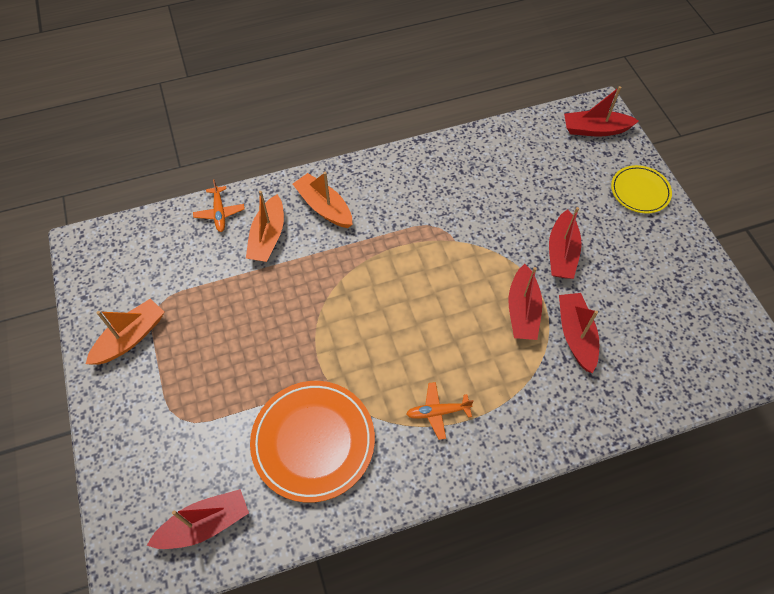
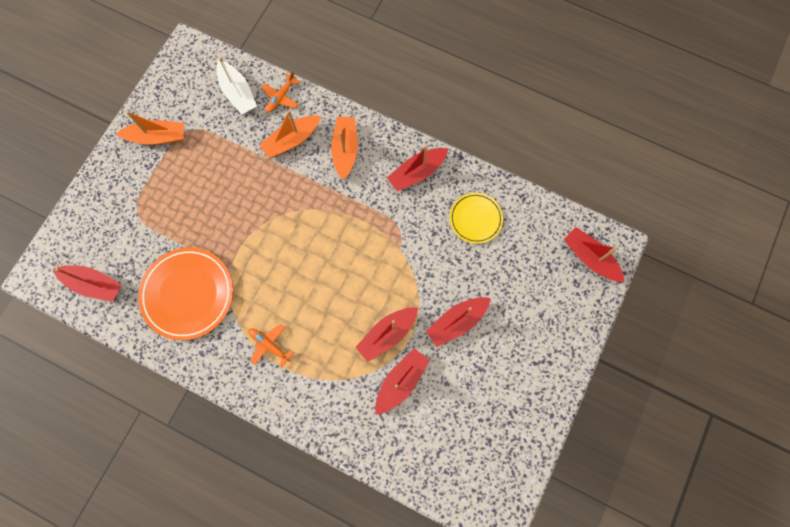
camera: 45 degrees right, 15 degrees up
(174, 240) = (238, 93): none -> white boat
(402, 176) = (417, 172): none -> red boat
(640, 191) = (563, 331): yellow plate -> yellow plate (475, 219)

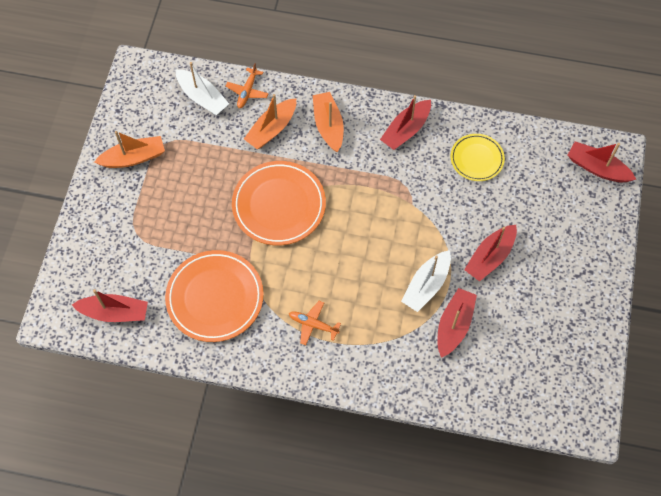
camera: 15 degrees left, 10 degrees down
(275, 218) = (279, 205): none -> orange plate
(387, 334) = (426, 285): red boat -> white boat

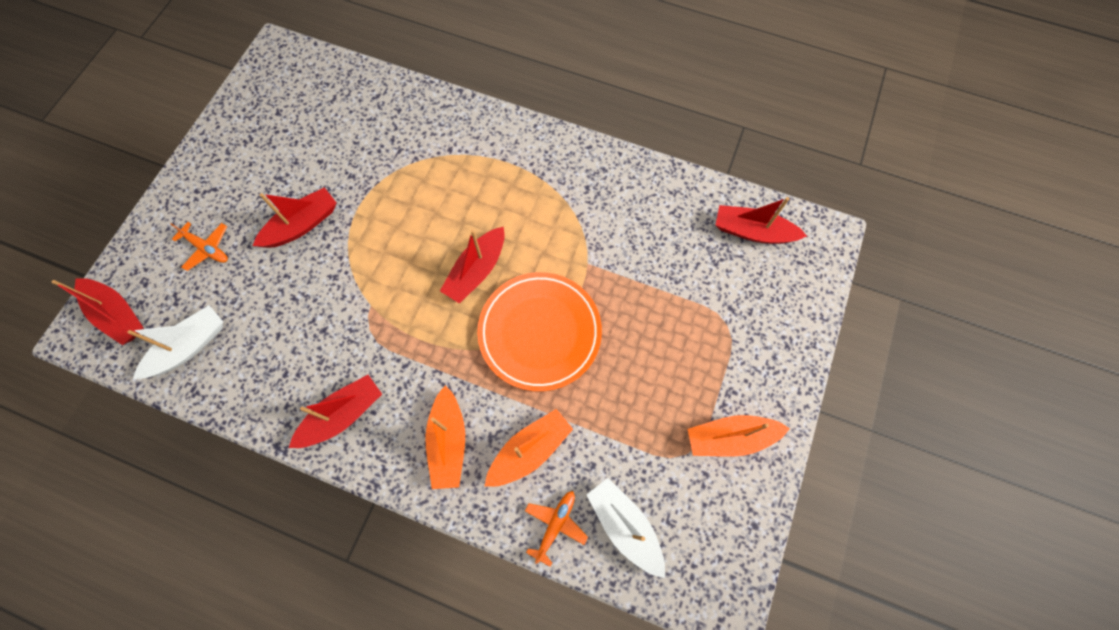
camera: 170 degrees left, 5 degrees up
(215, 298) = (634, 230): orange plate -> none
(313, 325) = (526, 183): orange plane -> orange plane (207, 248)
(426, 285) = (387, 205): white boat -> white boat (189, 347)
(454, 325) = (372, 159): red boat -> red boat (476, 271)
(477, 159) = (264, 354): yellow plate -> none

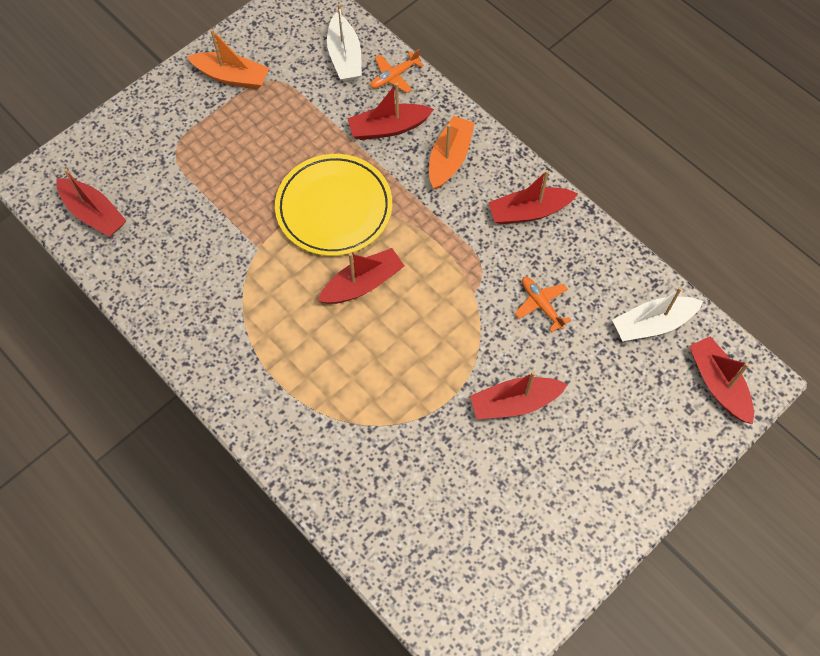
camera: 155 degrees left, 5 degrees down
(207, 248) = (618, 418): orange plane -> orange plane (541, 305)
(530, 450) = (388, 128): orange boat -> red boat
(540, 332) = (334, 208): orange plate -> yellow plate

